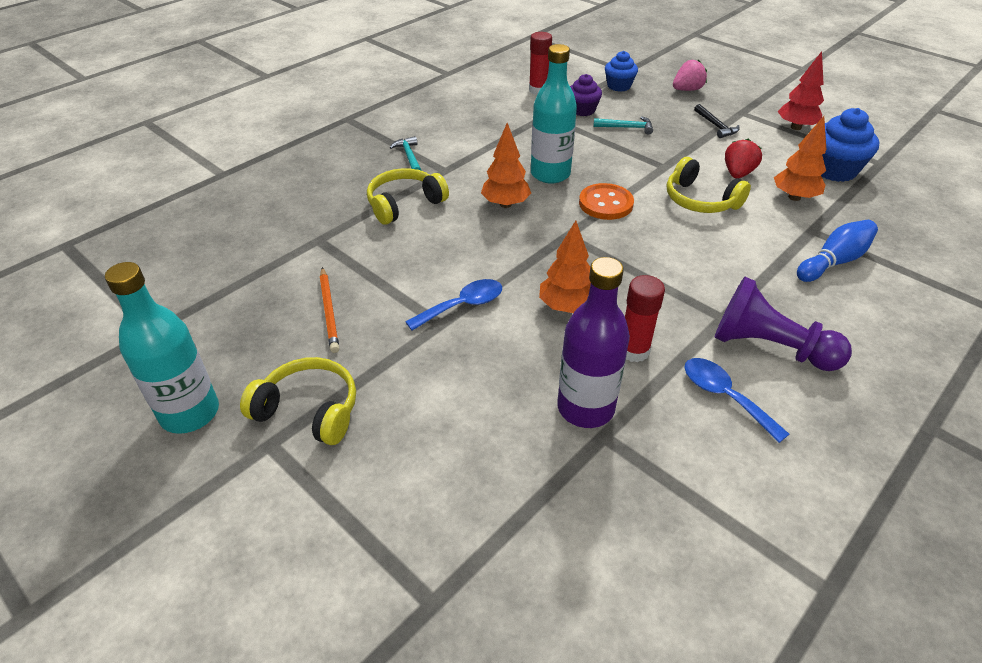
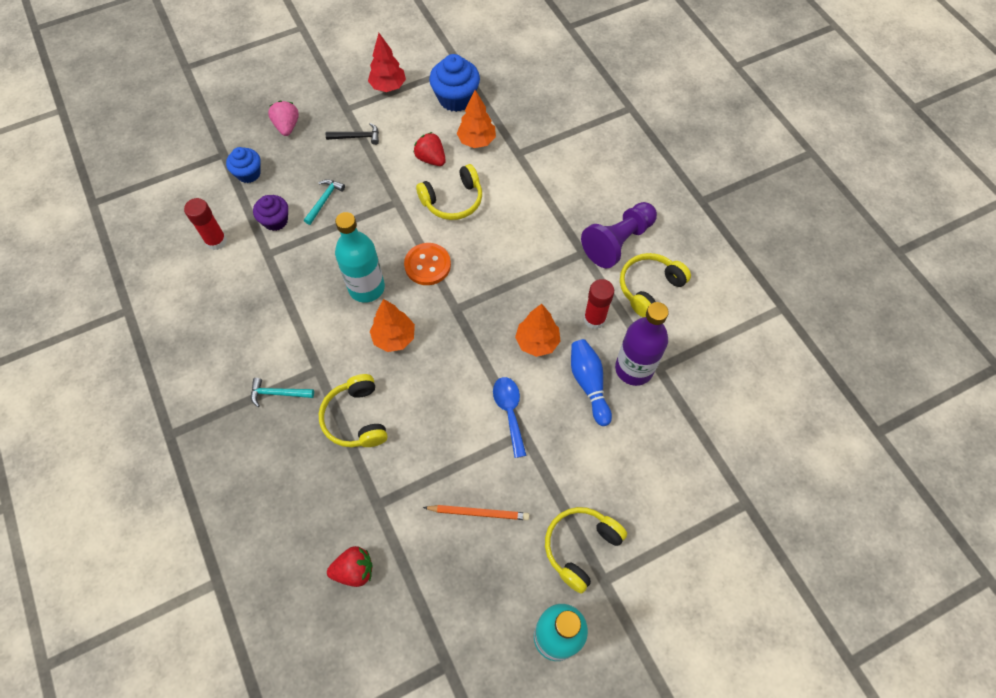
camera: 70 degrees left, 20 degrees up
(246, 243) = (354, 570): none -> red strawberry
(724, 396) = (649, 287): blue spoon -> yellow headphones
(833, 261) = (554, 161): blue bowling pin -> blue bowling pin (589, 384)

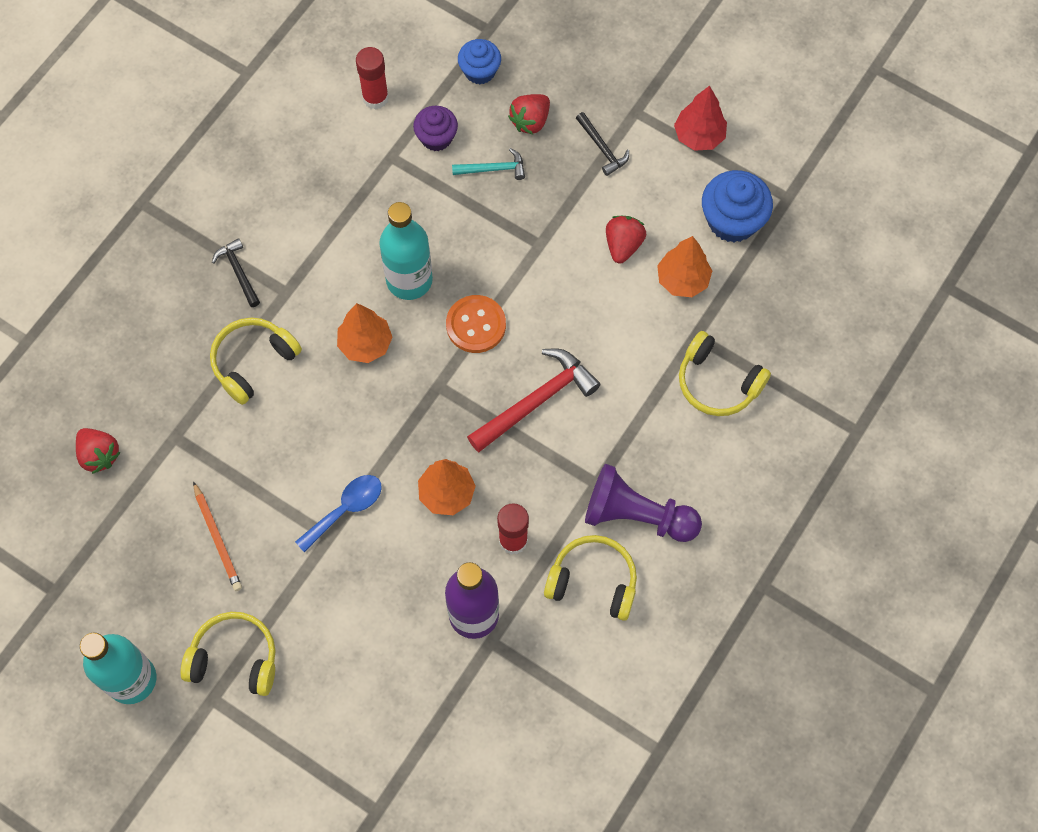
camera: 60 degrees right, 5 degrees up
(278, 393) = (238, 272): turquoise hammer -> black hammer
(287, 126) = (568, 67): pink strawberry -> none
(307, 164) = (530, 121): none -> red strawberry
(453, 201) = (579, 302): yellow headphones -> yellow headphones (717, 382)
(505, 257) = (537, 401): none -> red hammer
(589, 384) = (426, 575): blue bowling pin -> none

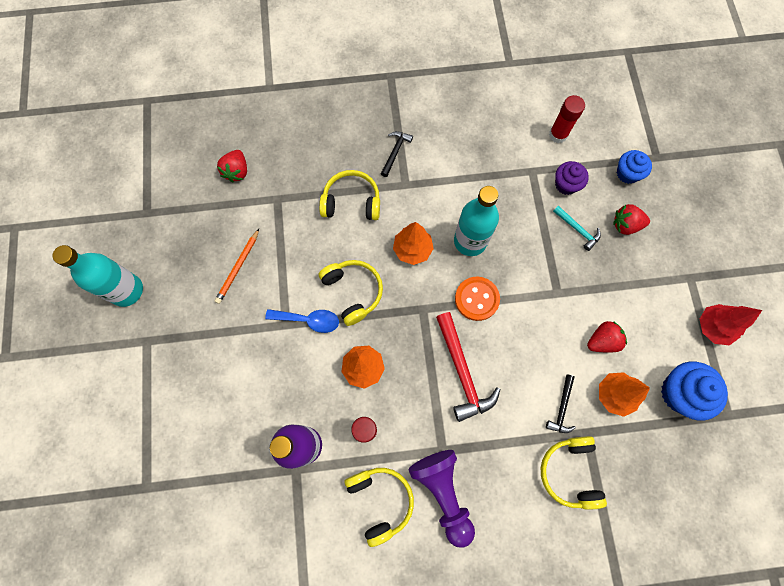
camera: 50 degrees right, 5 degrees up
(235, 658) = (178, 333): yellow headphones -> yellow headphones (353, 292)
(537, 401) = (462, 372): red hammer -> red hammer turned 60 degrees clockwise
(602, 148) = (649, 278): black hammer -> black hammer (561, 408)

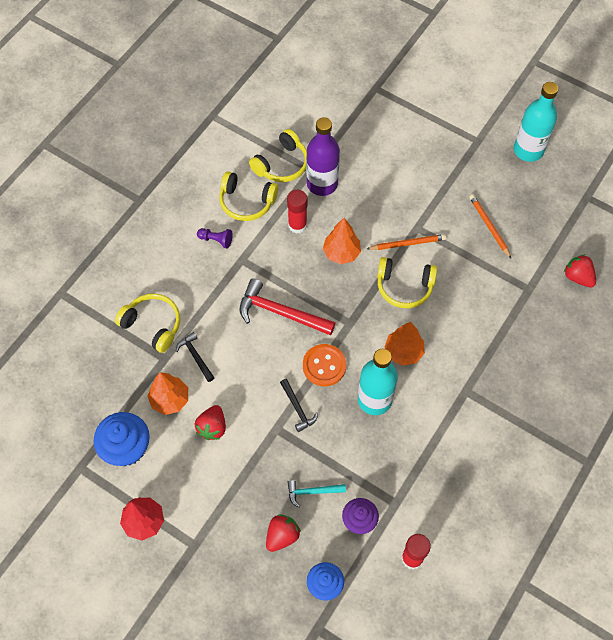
camera: 130 degrees right, 10 degrees down
(308, 320) = (407, 244): blue spoon -> orange pencil
(351, 201) = (483, 339): yellow headphones -> yellow headphones (282, 164)
(395, 152) = (503, 406): black hammer -> black hammer (297, 408)
(443, 493) = (216, 240): purple pawn -> purple pawn, size x0.47

